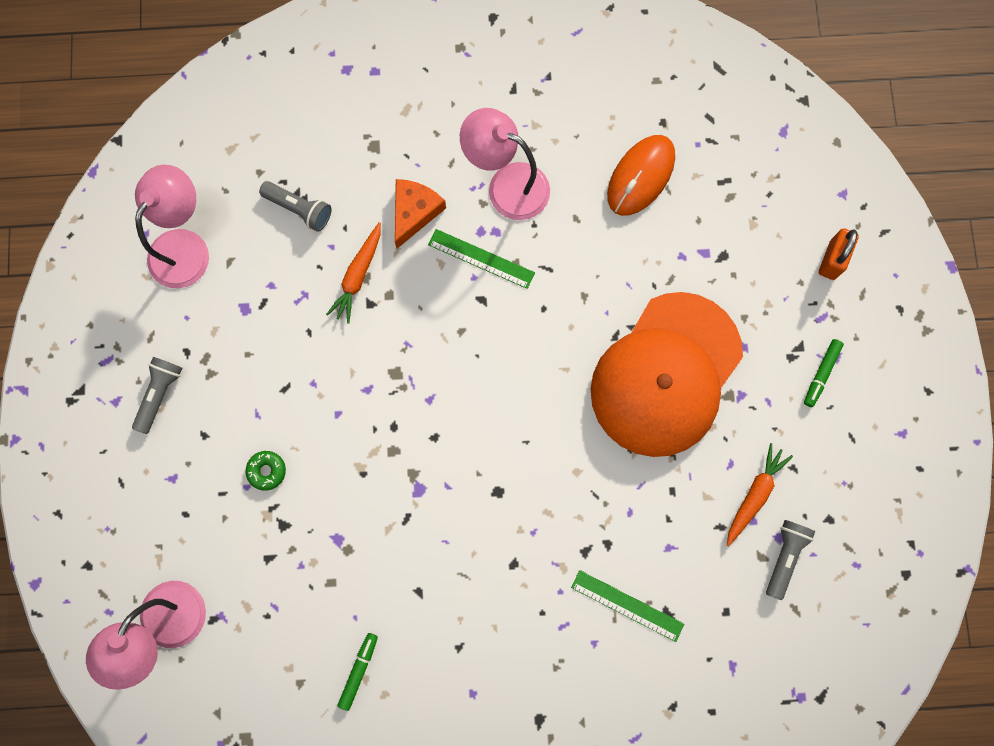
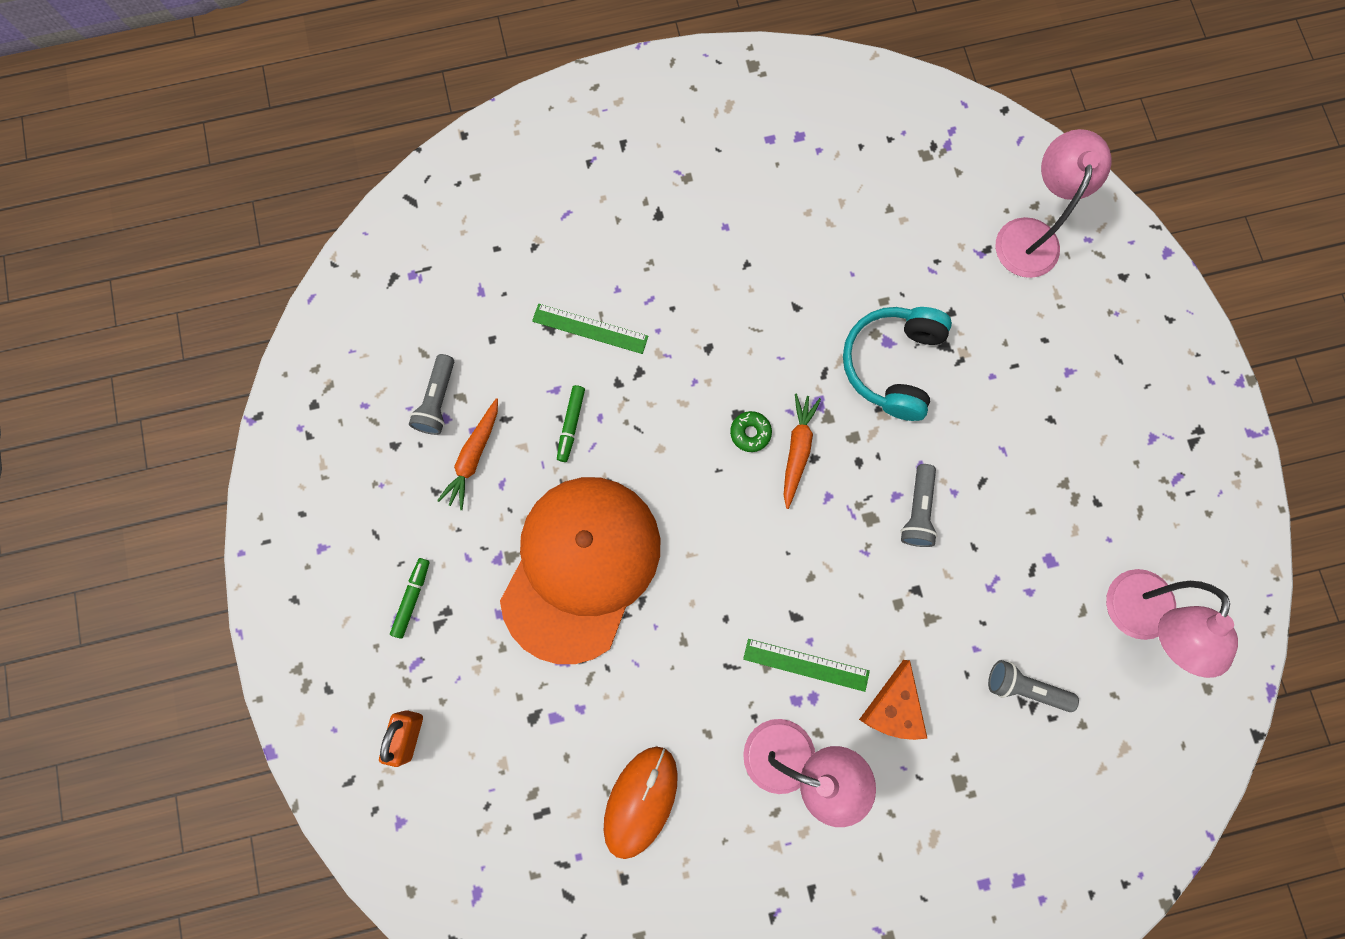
camera: 170 degrees right, 0 degrees up
(159, 394) = (1110, 453): grey flashlight -> grey flashlight (917, 511)
(267, 471) = (976, 395): green donut -> green donut (750, 433)
(339, 515) = (892, 365): none -> turquoise headphones
(358, 276) = (938, 620): orange carrot -> orange carrot (797, 450)
(359, 671) = (837, 228): green marker -> green marker (571, 425)

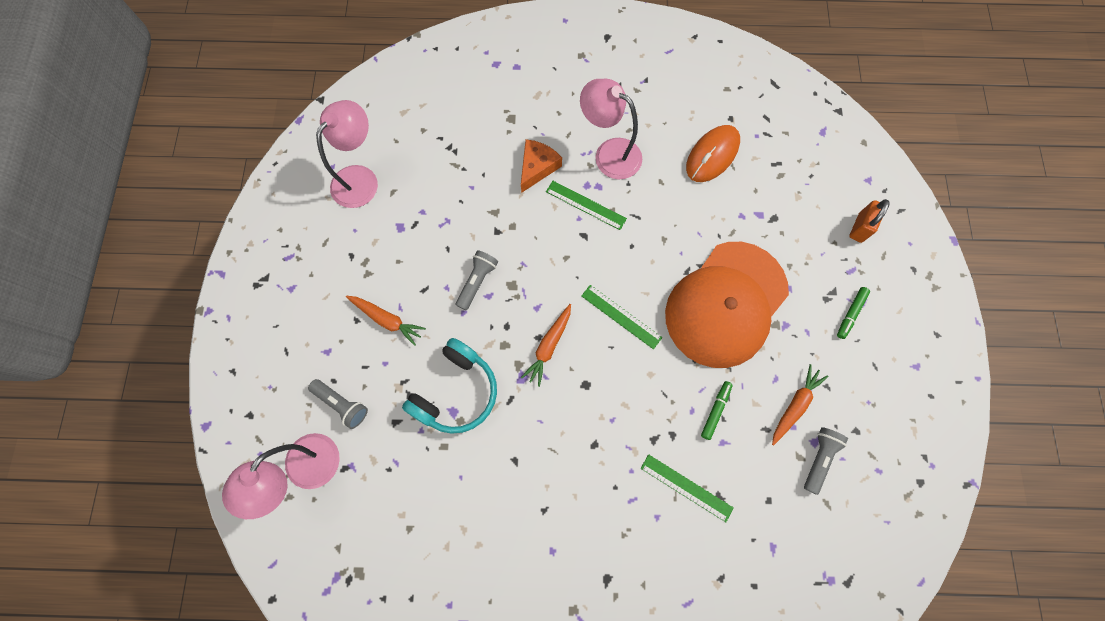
camera: 165 degrees left, 5 degrees down
(715, 513) = (621, 316): none -> green ruler
(750, 433) = (580, 368): green donut -> none
(1013, 430) = (387, 320): none -> orange carrot
(1024, 687) = (450, 158): grey flashlight -> grey flashlight (342, 404)

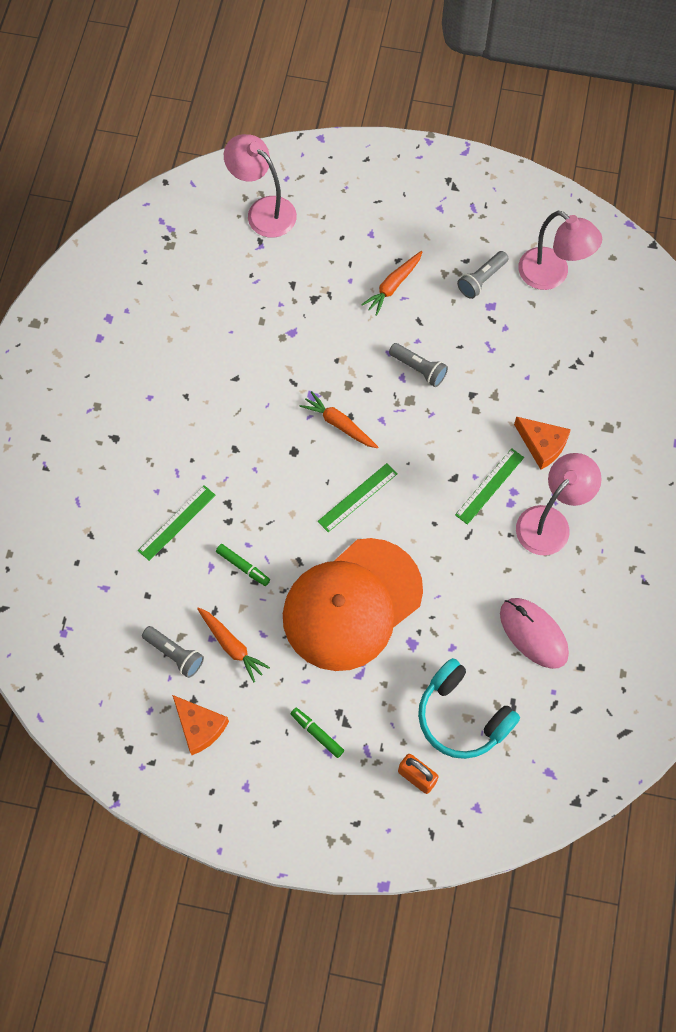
camera: 100 degrees right, 5 degrees down
(342, 404) = (318, 243): grey flashlight -> grey flashlight (481, 280)
(456, 392) = (310, 337): turquoise headphones -> turquoise headphones (462, 717)
(712, 155) = (533, 633): orange mouse -> pink mouse
(726, 304) = (352, 604): orange cap -> orange cap turned 90 degrees counterclockwise
(878, 419) = (199, 727): none -> orange cheese

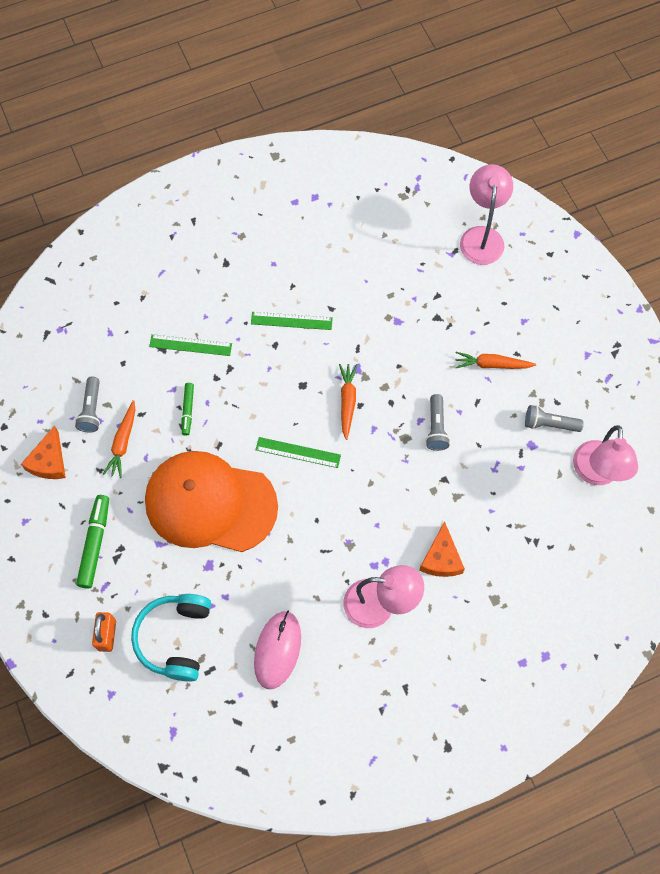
camera: 55 degrees right, 0 degrees up
(317, 733) = (95, 543): green marker -> green marker, size x1.65
(489, 486) = (377, 541): green ruler -> green ruler (291, 321)

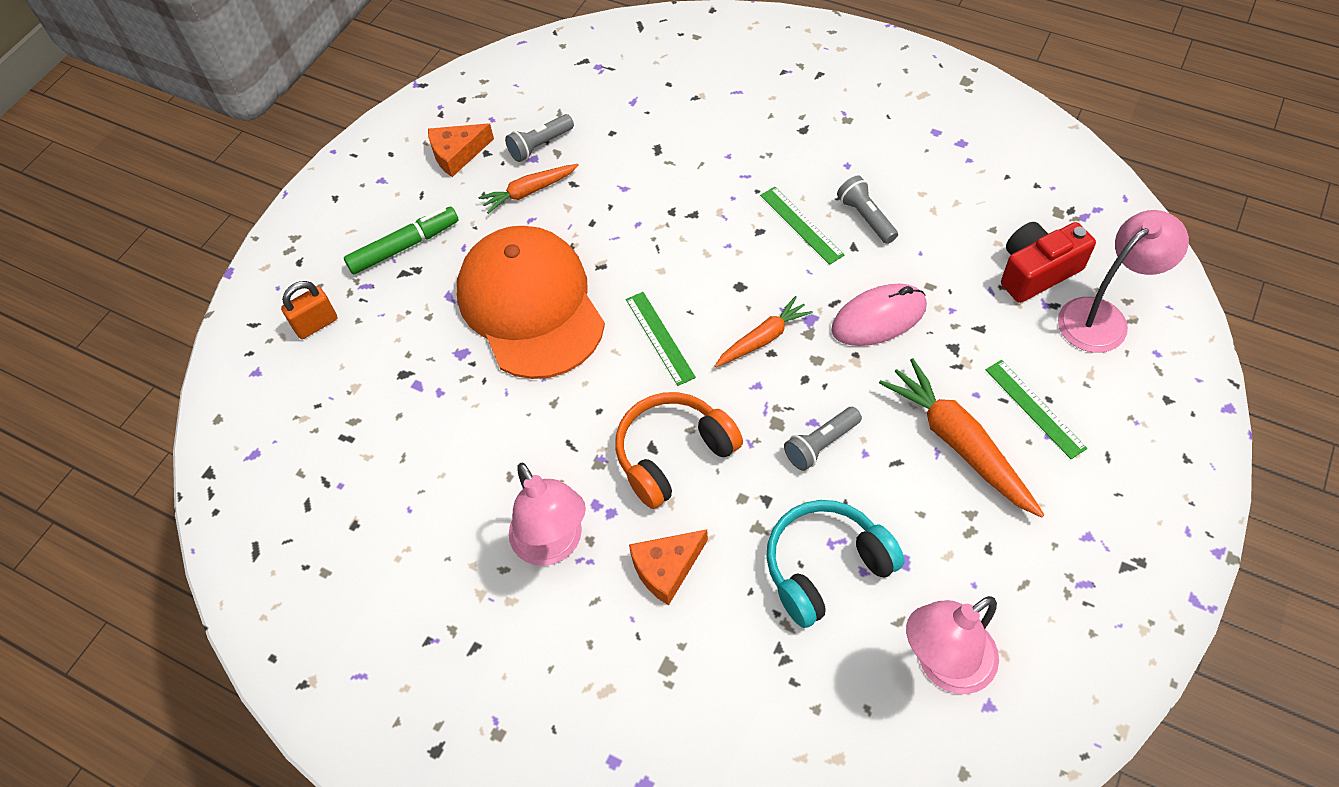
camera: 55 degrees right, 10 degrees down
(175, 638) = (357, 382): turquoise headphones -> turquoise headphones (825, 567)
(188, 410) = (613, 215): green marker -> none
(190, 345) = (685, 167): green ruler -> green ruler (1034, 408)
(277, 650) = (418, 483): pink mouse -> pink mouse (879, 318)
(378, 503) = (673, 454): none -> orange headphones
(429, 239) = (1037, 272): none -> red camera
(492, 364) = (959, 443): orange carrot -> orange carrot, size x1.66
(549, 424) = (951, 561): grey flashlight -> grey flashlight (866, 217)

